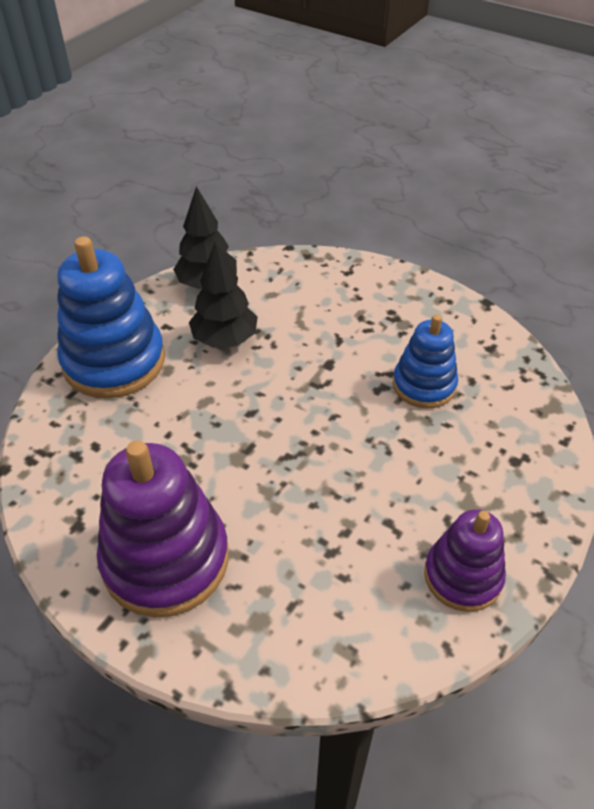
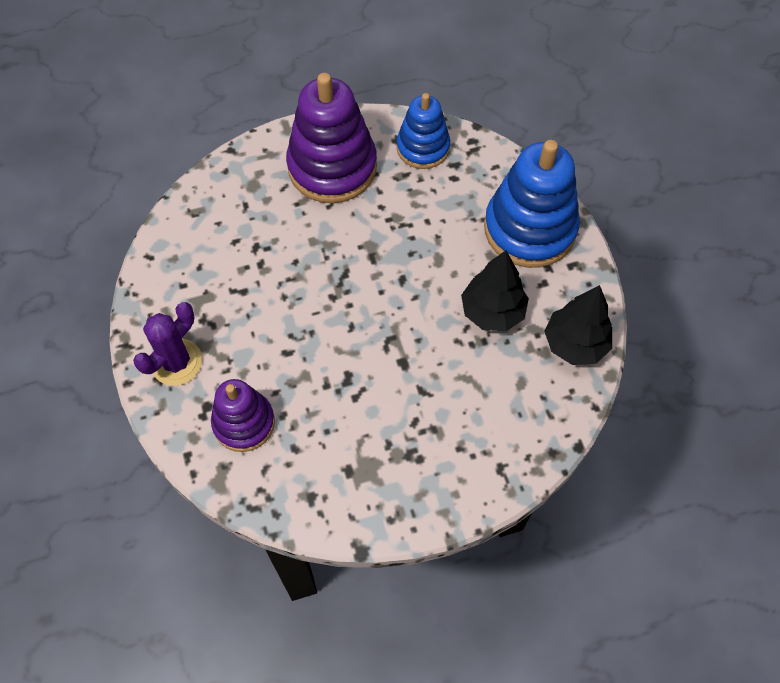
camera: 130 degrees right, 15 degrees up
(424, 385) = (322, 410): blue stacking toy -> blue stacking toy (423, 148)
(462, 576) = (173, 299): purple stacking toy -> purple stacking toy (244, 423)
(511, 516) = (176, 362): none -> purple cactus

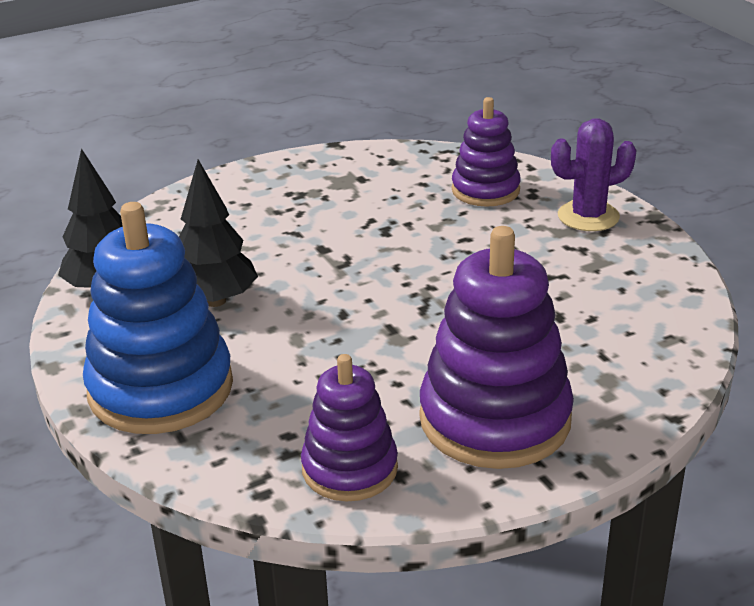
camera: 170 degrees right, 30 degrees down
(176, 362) = (588, 216): purple cactus -> purple cactus turned 45 degrees clockwise
(423, 148) = (349, 469): blue stacking toy -> purple stacking toy

